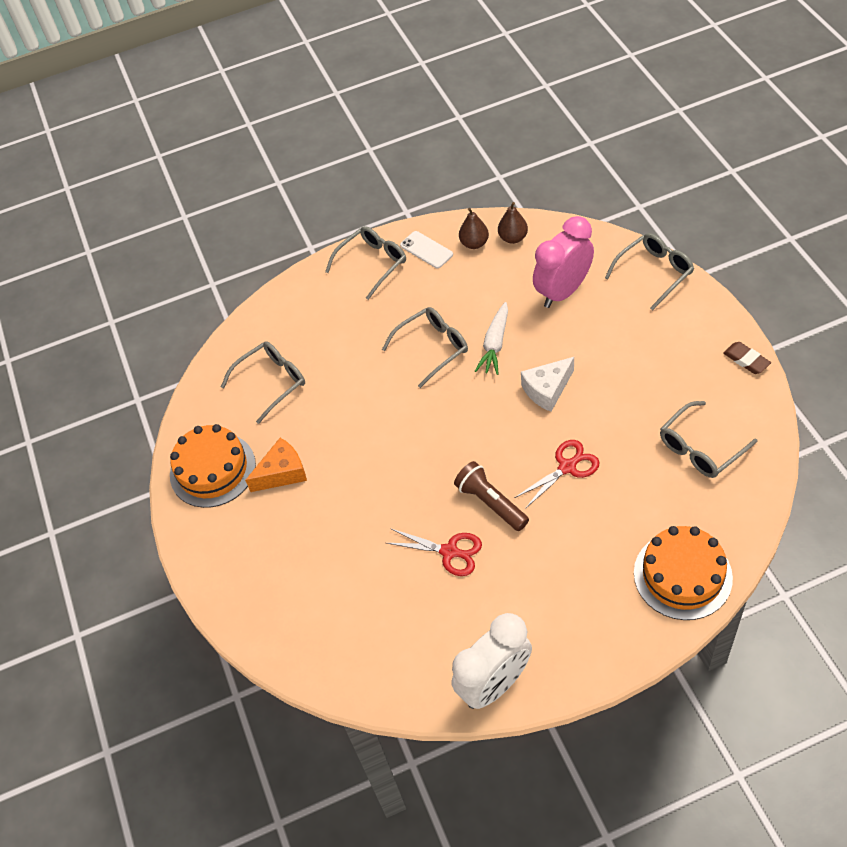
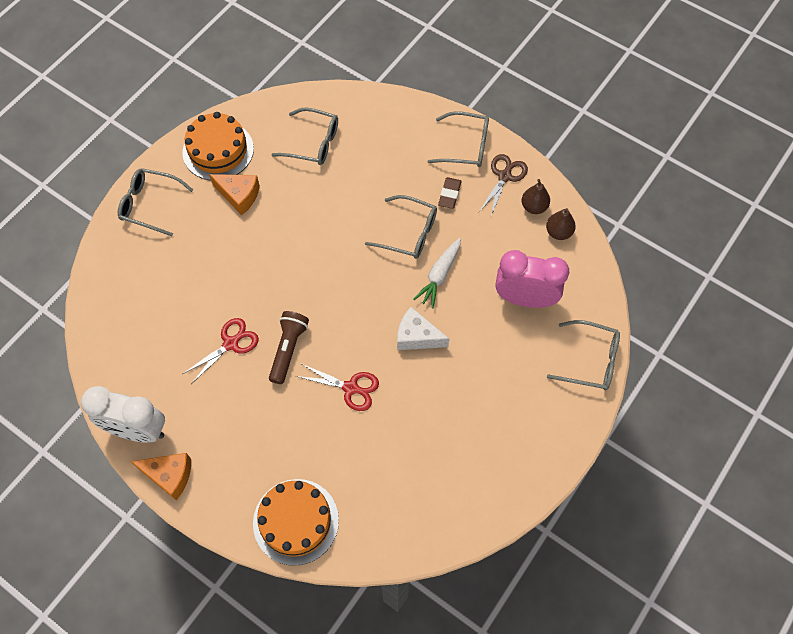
camera: 50 degrees right, 10 degrees up
(426, 250) = (504, 176): white phone -> brown scissors
(450, 552) = (231, 343): red scissors -> red scissors turned 120 degrees counterclockwise
(495, 344) = (439, 275): white carrot -> white carrot turned 45 degrees counterclockwise
(566, 673) = (169, 475): none -> orange cheese
(701, 448) = (426, 481): grey glasses -> grey glasses (150, 205)
(746, 360) = (539, 478): brown eraser -> brown eraser (449, 194)

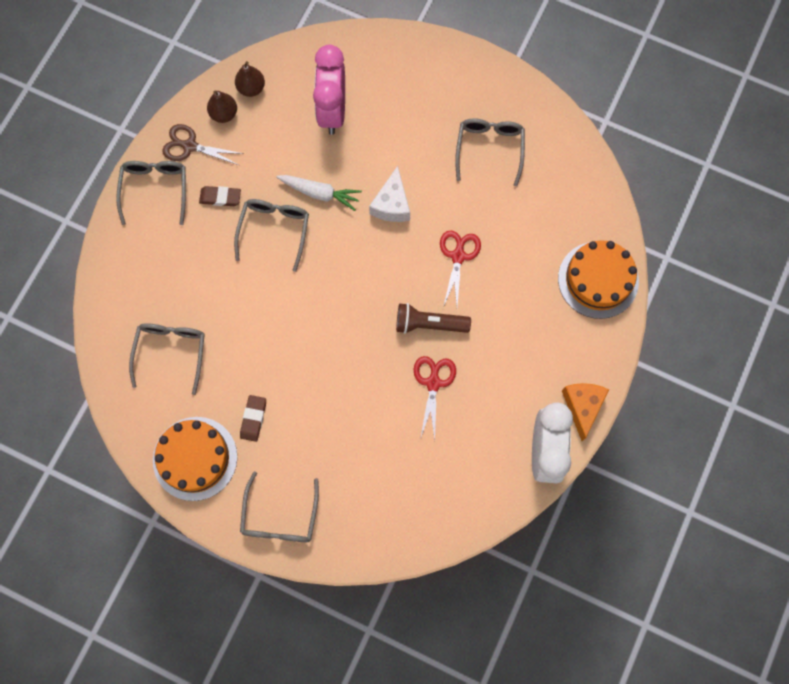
camera: 100 degrees left, 10 degrees up
(231, 343) = (433, 382): red scissors -> red scissors turned 60 degrees clockwise
(239, 195) = (253, 419): orange cheese -> brown eraser
(590, 360) = (387, 49): grey glasses -> grey glasses (489, 150)

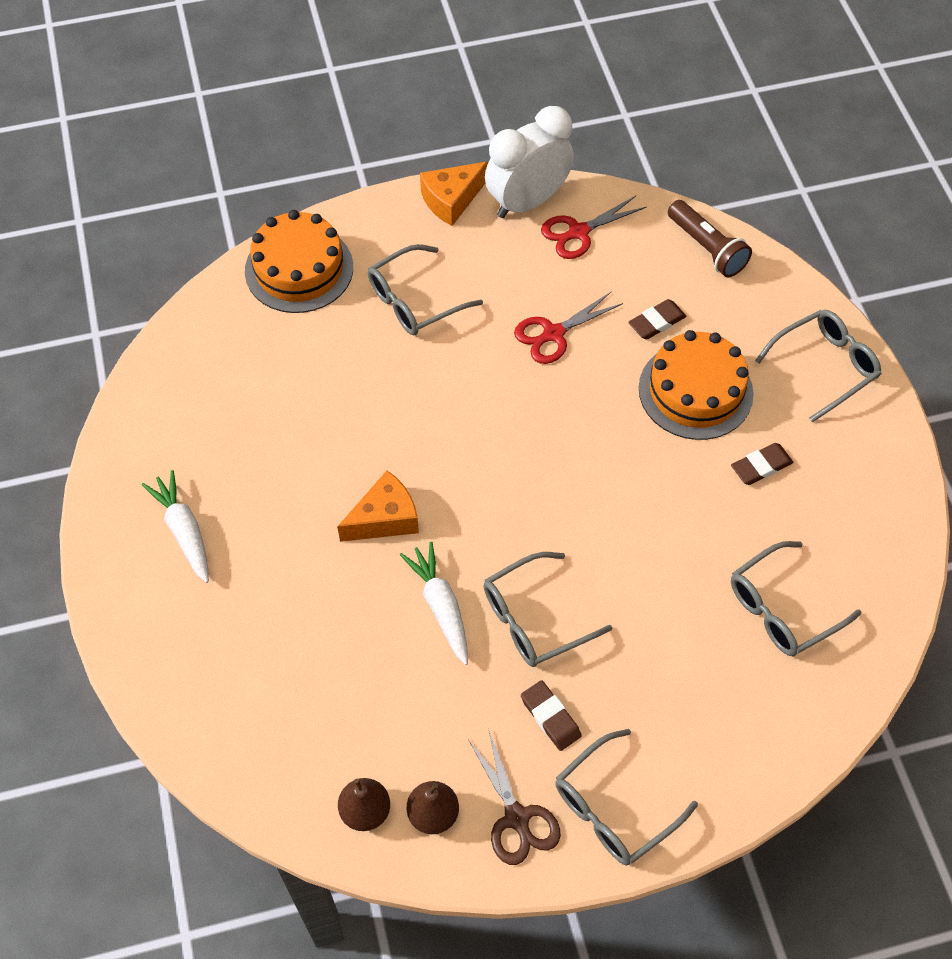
camera: 130 degrees left, 15 degrees down
(195, 458) = (858, 488): orange cake -> orange cake (695, 391)
(332, 111) = (315, 680): pink clock -> none
(392, 204) = (384, 518): white cheese -> orange cheese
(392, 449) = (656, 322): none -> brown eraser
(429, 324) = (493, 381): brown flashlight -> brown flashlight (706, 248)
(458, 256) = (388, 409): red scissors -> red scissors (578, 232)
(467, 108) = (184, 531): none -> white carrot
(489, 150) = (223, 469): grey glasses -> grey glasses (415, 300)

